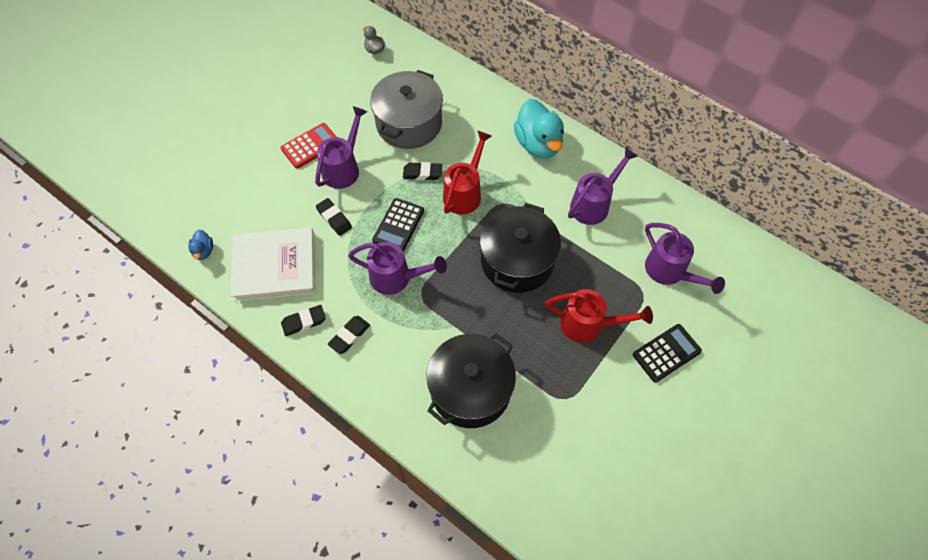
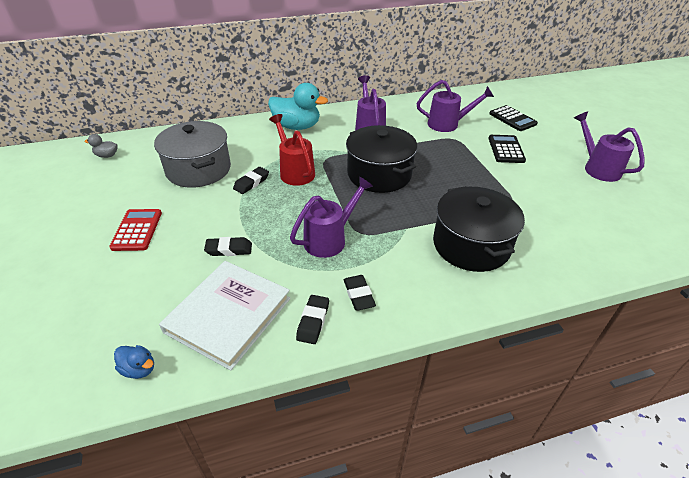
camera: 55 degrees left, 20 degrees down
(343, 168) = (187, 221): purple watering can -> purple watering can (598, 168)
(398, 226) = (282, 216): black calculator -> black calculator (512, 119)
(588, 325) = (459, 168): red watering can -> none

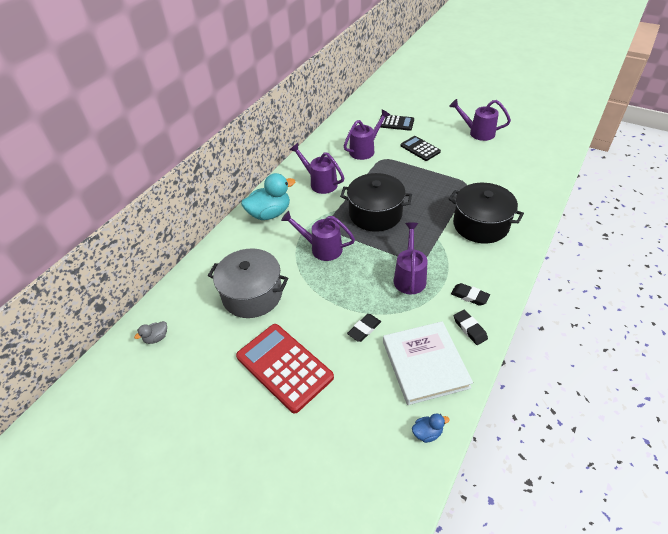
camera: 40 degrees left, 5 degrees up
(137, 230) = (284, 367): red calculator -> red calculator, size x1.71
(251, 183) = (306, 277): black eraser -> none
(295, 171) = (322, 248): red watering can -> purple watering can

